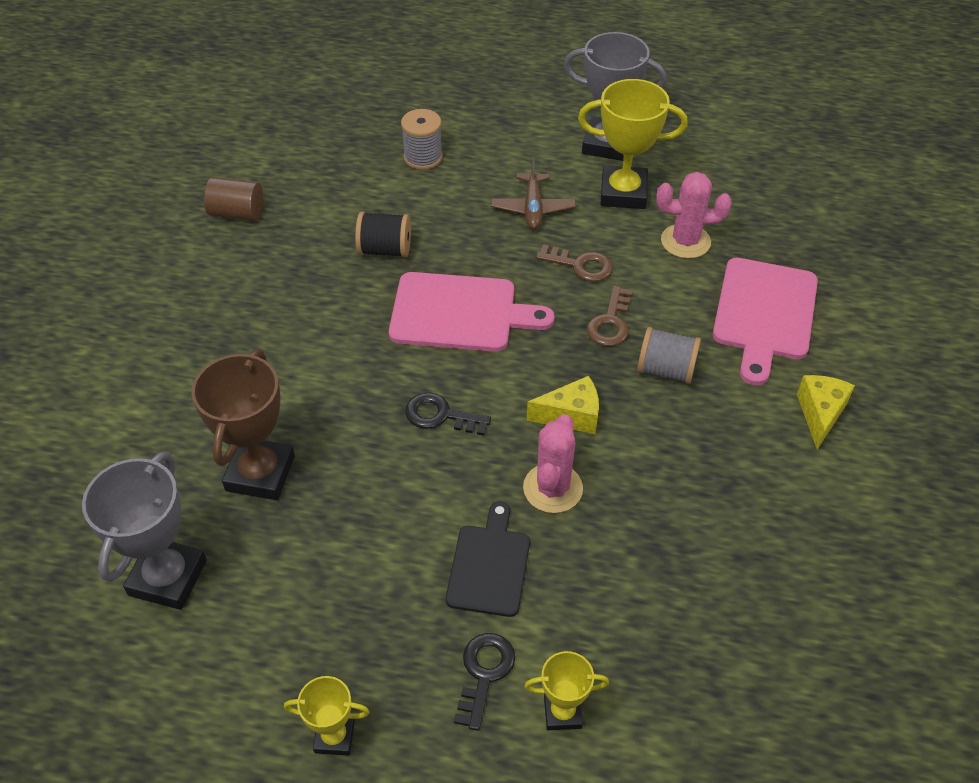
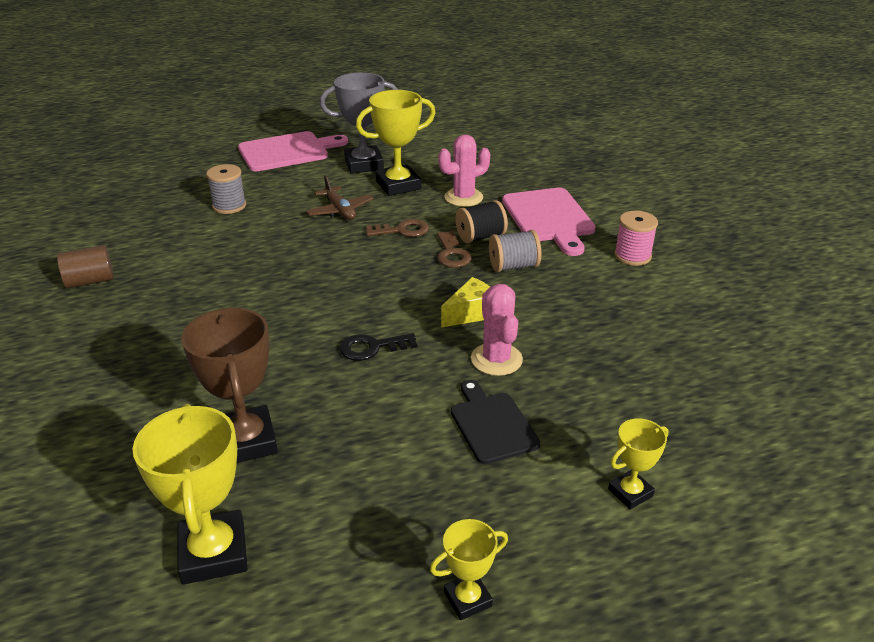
camera: 30 degrees left, 15 degrees down
(168, 577) = (214, 553): grey trophy -> yellow trophy
(385, 249) = (242, 265): black spool -> black spool (480, 237)
(460, 313) = (334, 283): pink cutting board -> pink cutting board (287, 151)
(484, 673) = (550, 495): black key -> none
(820, 414) = (632, 256): yellow cheese -> pink spool

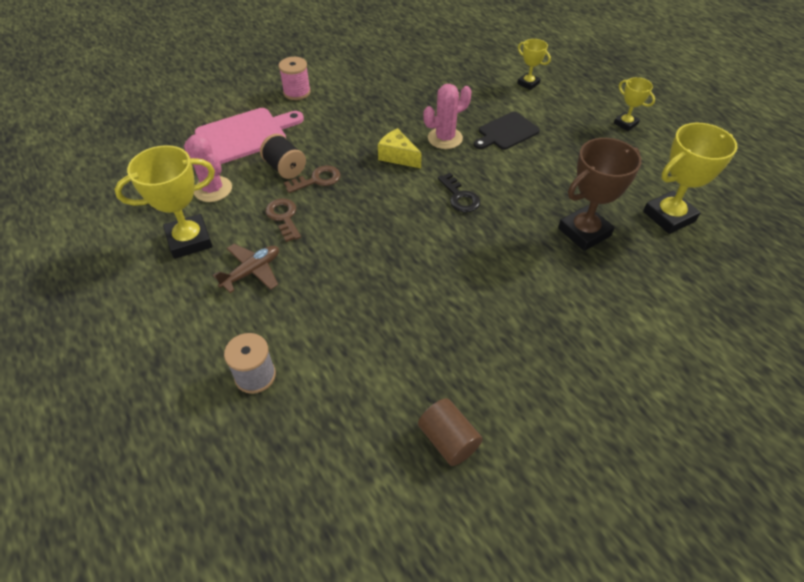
camera: 105 degrees left, 15 degrees up
(287, 151) = (94, 370): pink cutting board -> none
(364, 164) = (136, 281): grey trophy -> none
(398, 185) = (189, 240): yellow trophy -> yellow trophy turned 75 degrees counterclockwise
(513, 266) = (327, 145): grey spool -> none

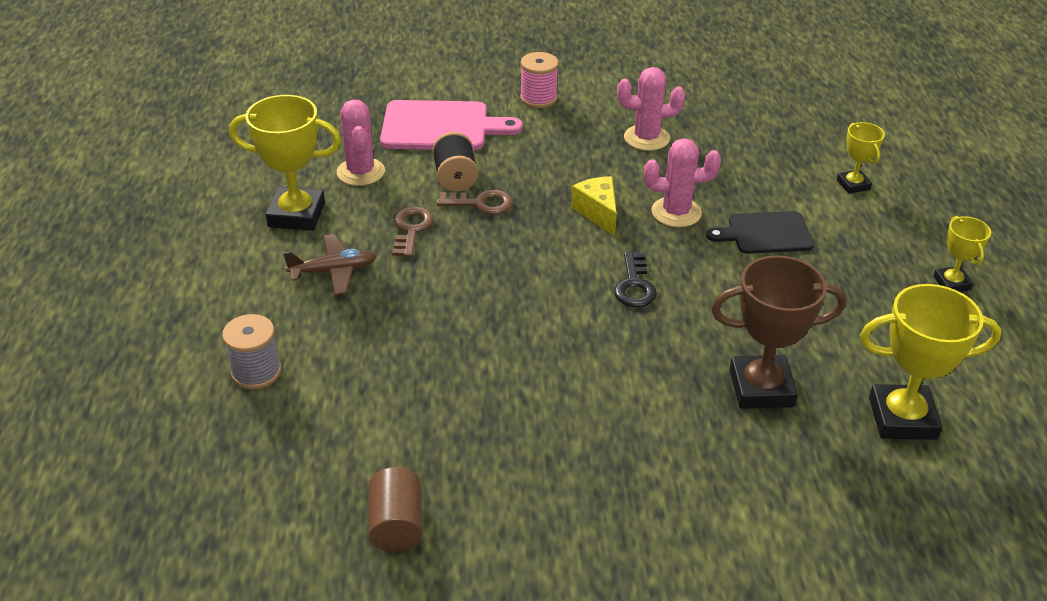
camera: 30 degrees right, 10 degrees down
(387, 96) = (646, 138): none -> pink cactus

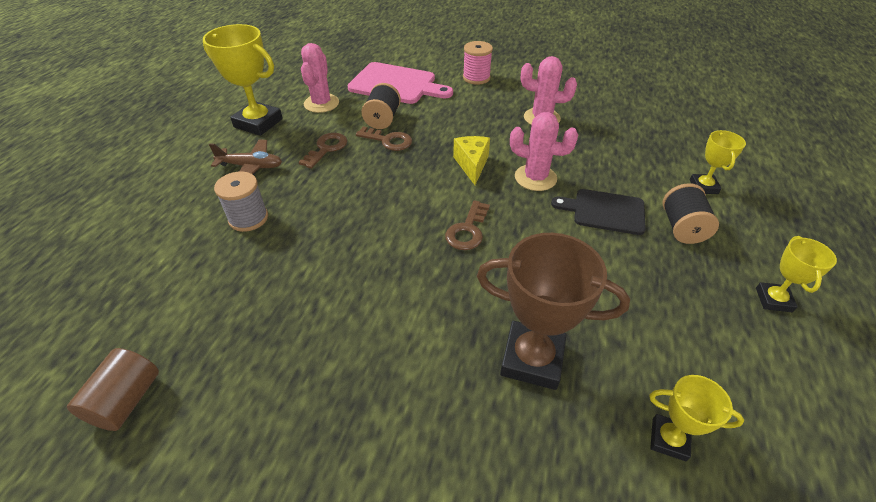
camera: 20 degrees right, 5 degrees up
(256, 372) = (139, 229): grey spool -> grey spool (248, 218)
(635, 285) = (468, 230): black key -> brown key
(847, 233) = (682, 228): none -> black spool
(902, 418) = (669, 439): yellow trophy -> yellow trophy, size x0.55

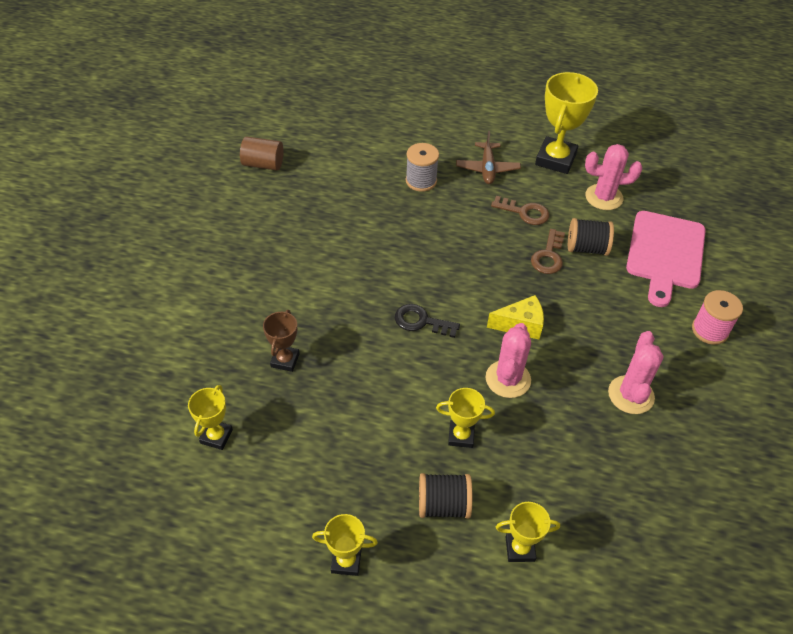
camera: 85 degrees right, 5 degrees up
(468, 230) = (421, 321): brown key -> black key
(532, 359) = (285, 360): brown trophy -> brown trophy, size x0.55
(605, 211) = (461, 436): black cutting board -> yellow trophy

